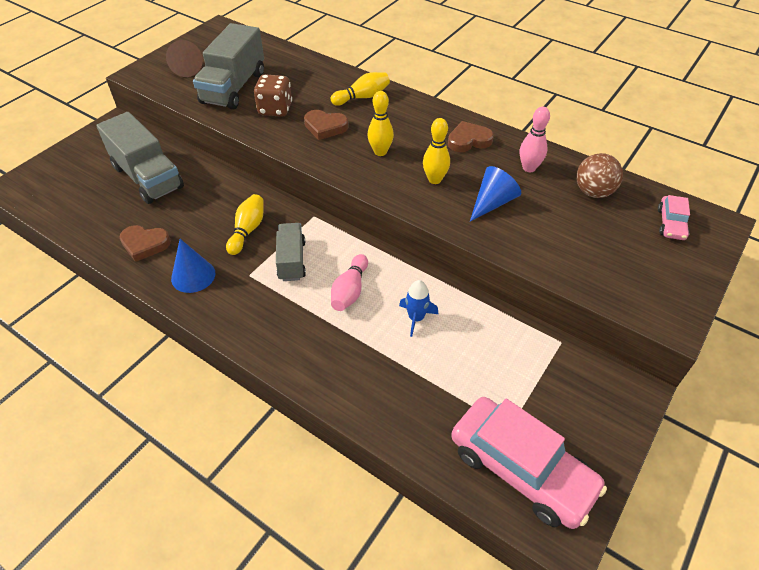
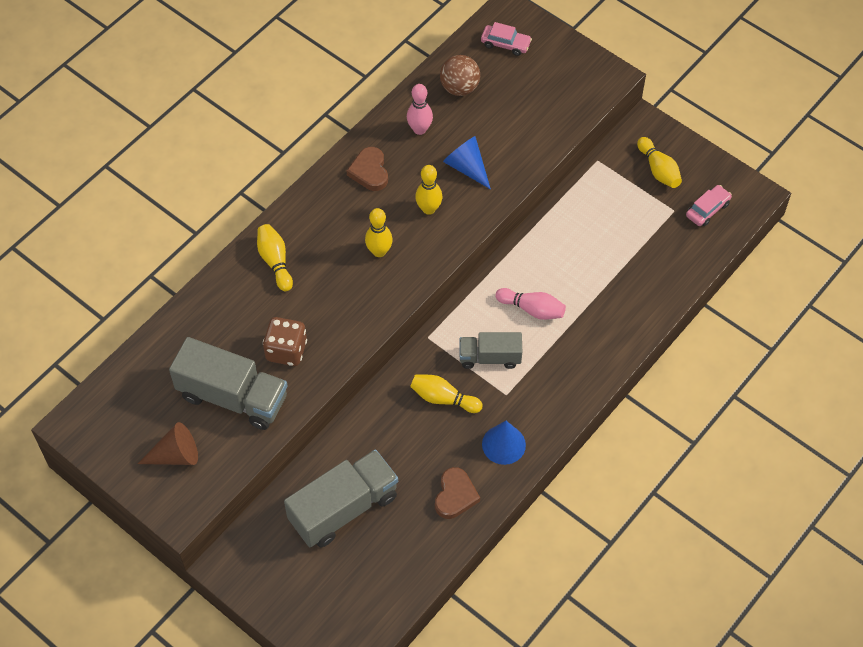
camera: 85 degrees left, 10 degrees up
(325, 127) = (328, 300): brown heart -> none
(416, 318) = (567, 260): blue rocket -> none
(521, 468) = (707, 209): pink car -> pink car, size x0.47
(568, 408) = (658, 170): none -> yellow bowling pin

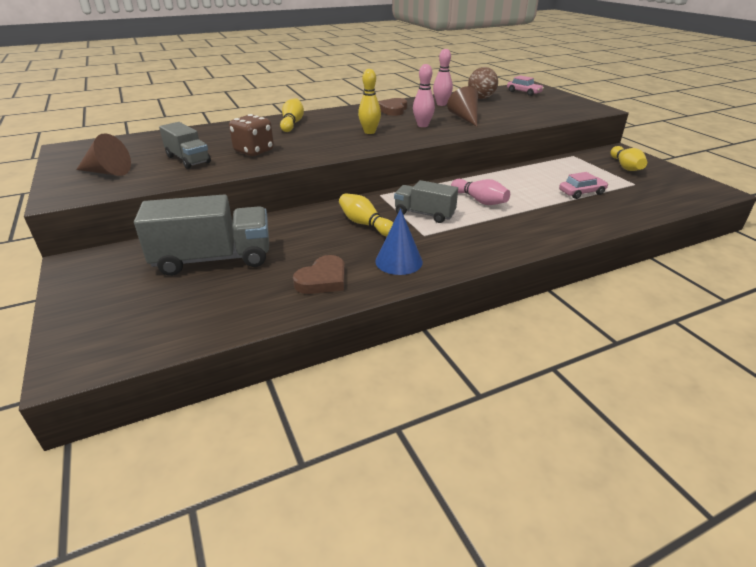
camera: 25 degrees right, 25 degrees down
(233, 397) = (188, 159): grey truck -> grey truck, size x0.60
(428, 209) = (422, 125): yellow bowling pin -> pink bowling pin
(467, 167) = (465, 118): blue cone -> brown cone
(707, 209) = (668, 189): pink car -> pink car (581, 192)

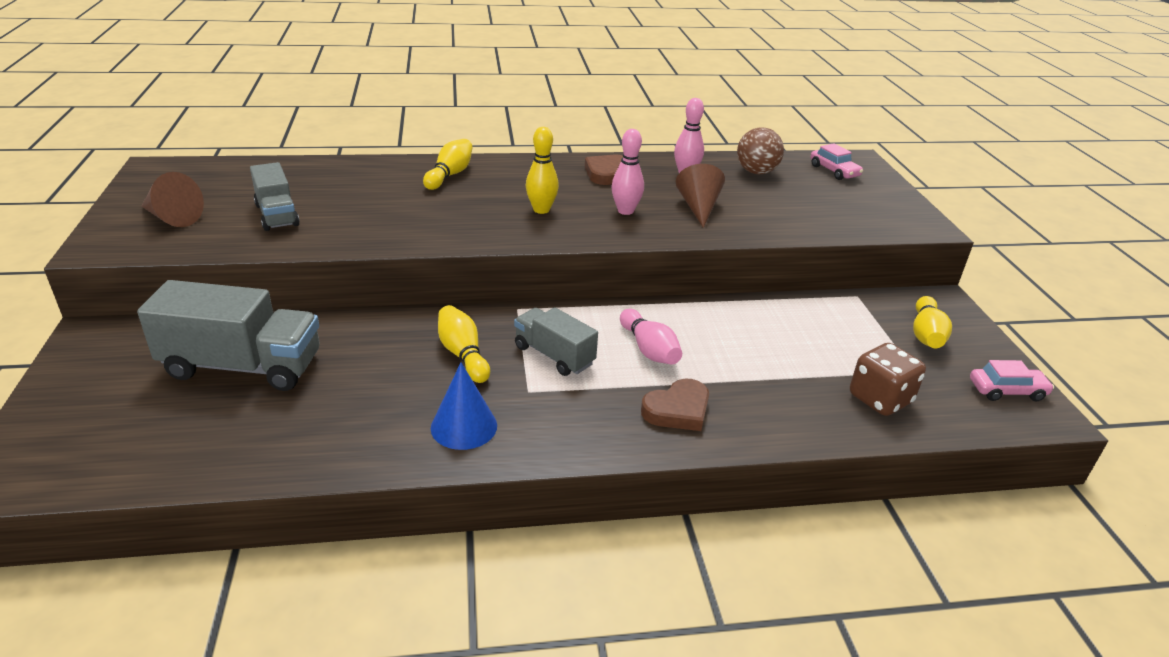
camera: 15 degrees right, 0 degrees up
(254, 151) = (365, 216): brown dice -> brown dice (880, 399)
(322, 279) = (349, 431): brown heart -> brown heart (677, 410)
(581, 192) = (814, 368): pink car -> pink car (1006, 391)

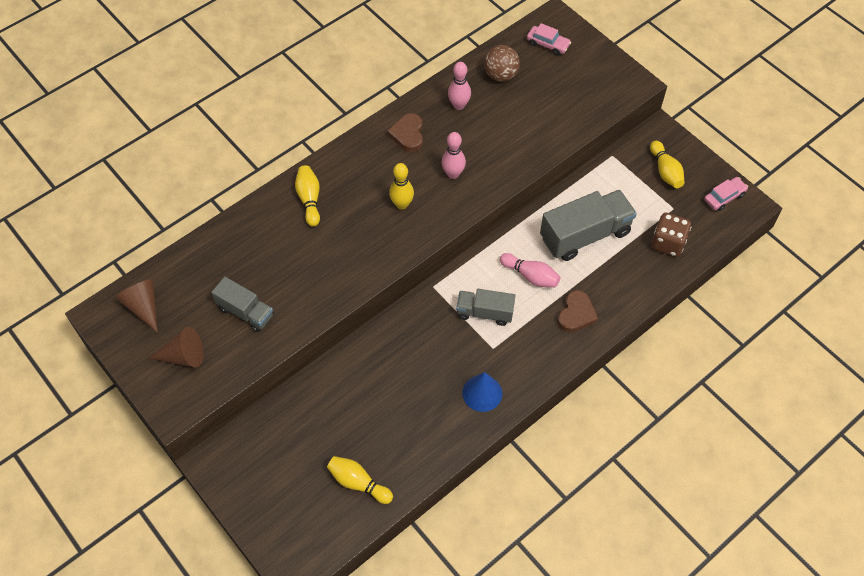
camera: 30 degrees left, 25 degrees up
(243, 366) = (326, 428): grey truck -> grey truck (585, 235)
(463, 354) = (436, 343): yellow bowling pin -> yellow bowling pin (358, 483)
(698, 208) = (493, 143): brown cone -> brown cone (143, 307)

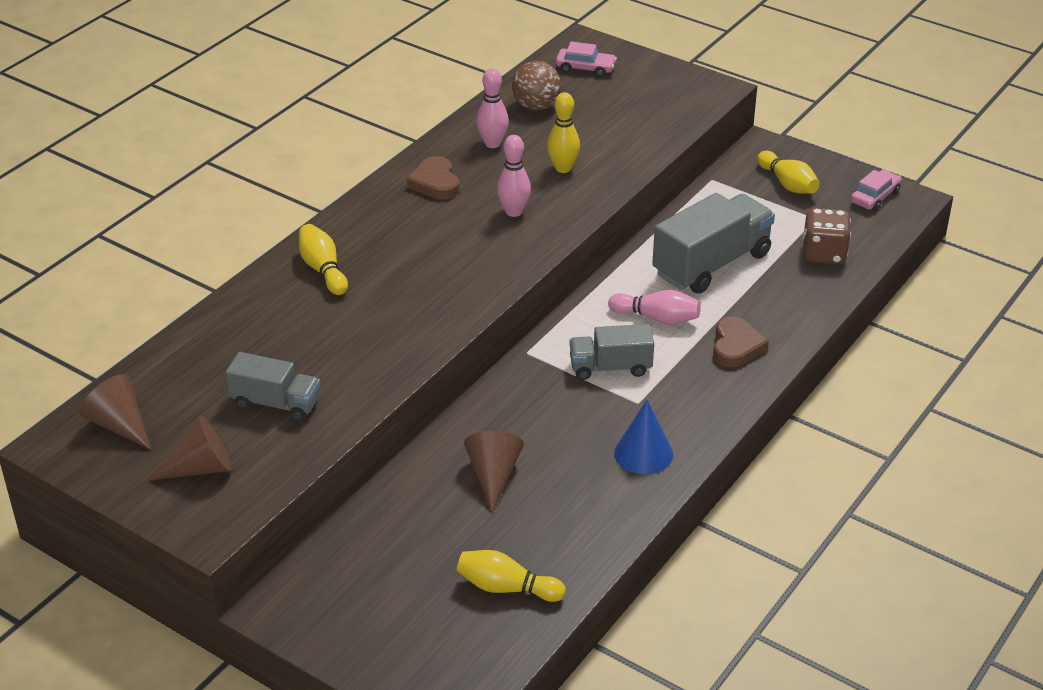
camera: 15 degrees left, 20 degrees down
(378, 387) = (493, 475): none -> brown cone
(402, 204) = (456, 253): yellow bowling pin -> yellow bowling pin (563, 168)

